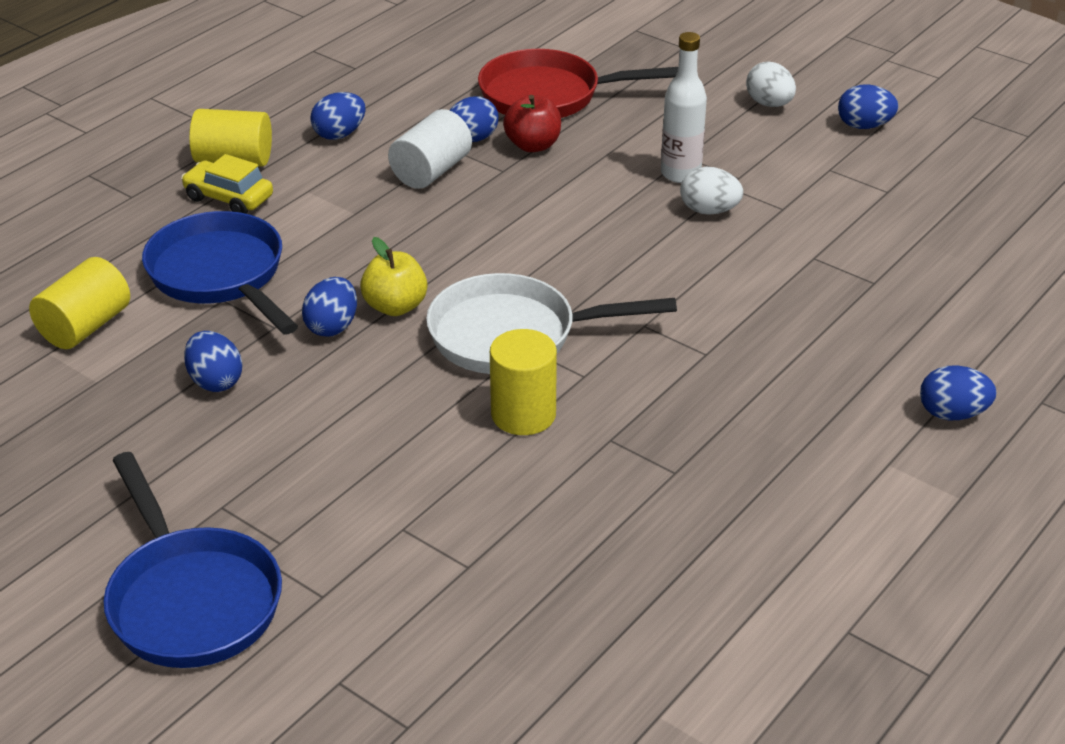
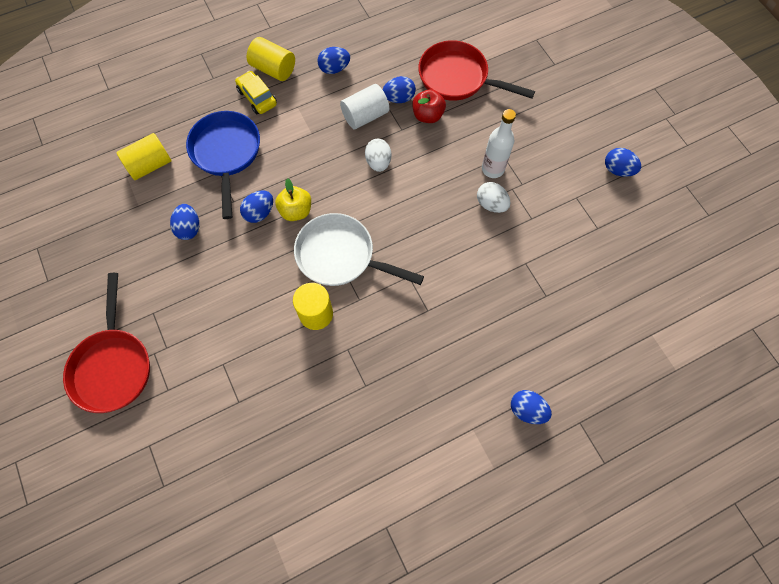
camera: 25 degrees right, 30 degrees up
(191, 600) = (113, 366): blue pan -> red pan
(769, 104) = (574, 131): white egg -> white egg (378, 162)

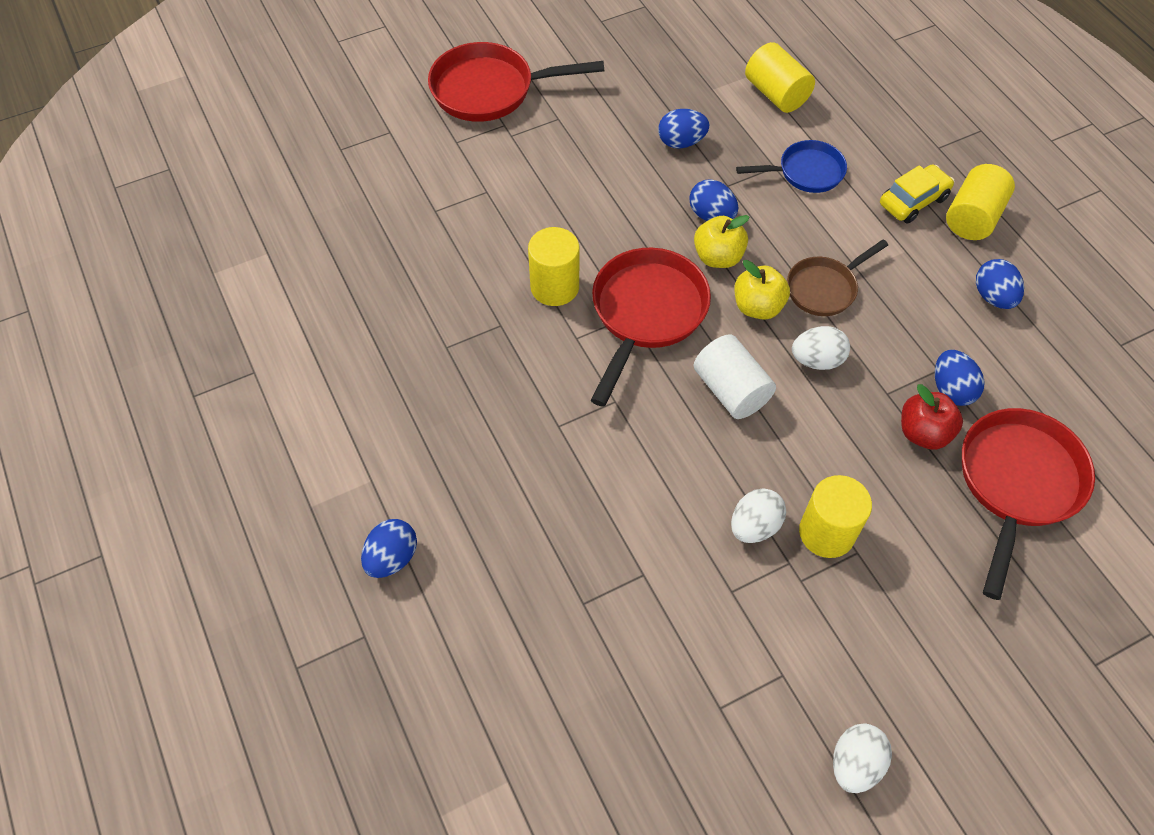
camera: 90 degrees right, 10 degrees down
(226, 154) = (806, 172): blue pan -> blue pan, size x0.61
(324, 153) = (824, 288): none -> brown pan
(337, 191) = (757, 307): none -> yellow apple
(340, 256) = (646, 313): white pan -> red pan
(365, 116) = (905, 341): white cylinder -> white cylinder (731, 390)
(492, 169) = (826, 532): white bottle -> yellow cylinder
(617, 170) = (855, 764): blue egg -> white egg

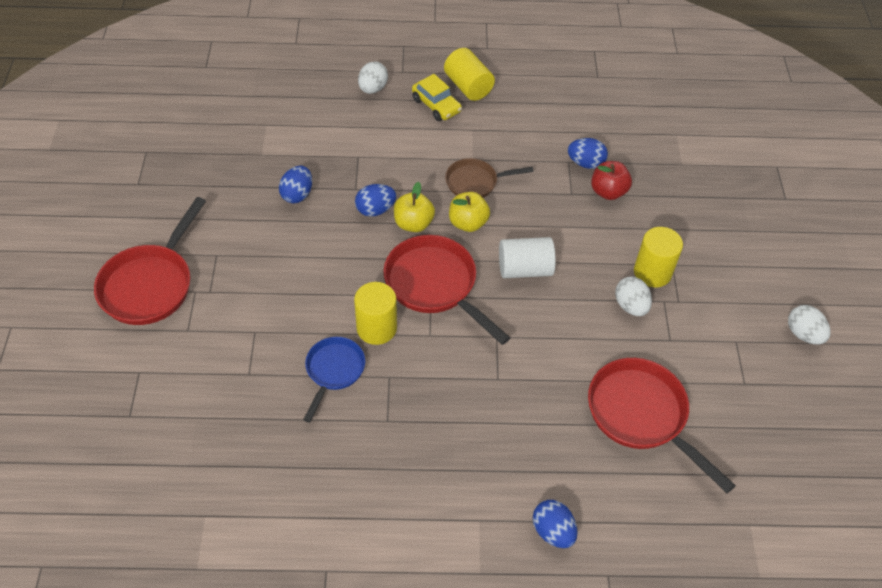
camera: 65 degrees left, 5 degrees down
(776, 94) = (294, 124): yellow cylinder -> none
(806, 172) = (375, 143): blue pan -> blue pan (334, 371)
(817, 360) = (527, 214): white egg -> white egg (373, 89)
(824, 288) = (475, 182): brown pan -> brown pan turned 90 degrees clockwise
(913, 201) = (436, 105): yellow car -> yellow car turned 150 degrees clockwise
(993, 297) = (532, 110): blue egg -> none
(1017, 483) = (663, 169): red pan -> red pan (641, 415)

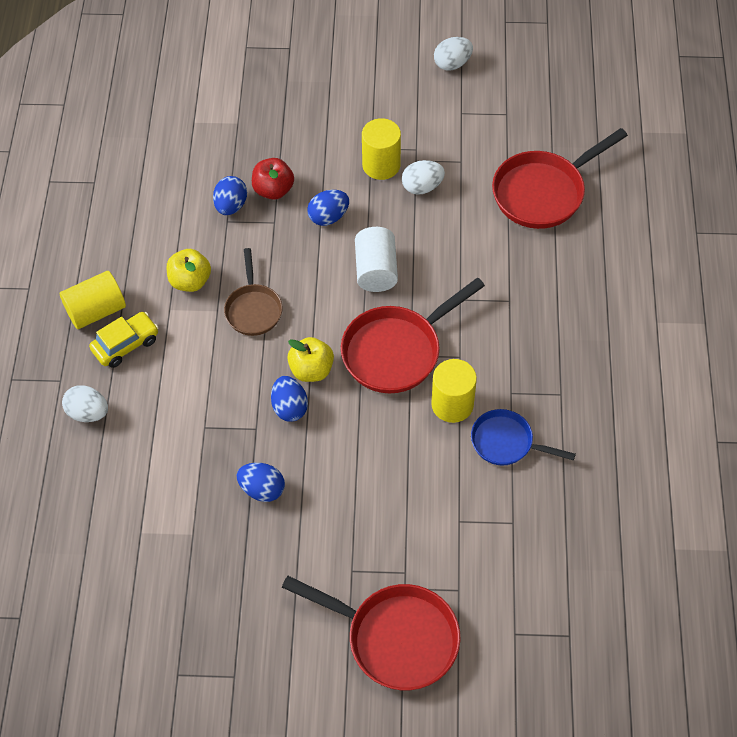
camera: 85 degrees left, 5 degrees up
(468, 223) = (312, 318): yellow apple -> yellow apple (190, 281)
(552, 531) = (661, 268): blue egg -> blue egg (328, 217)

